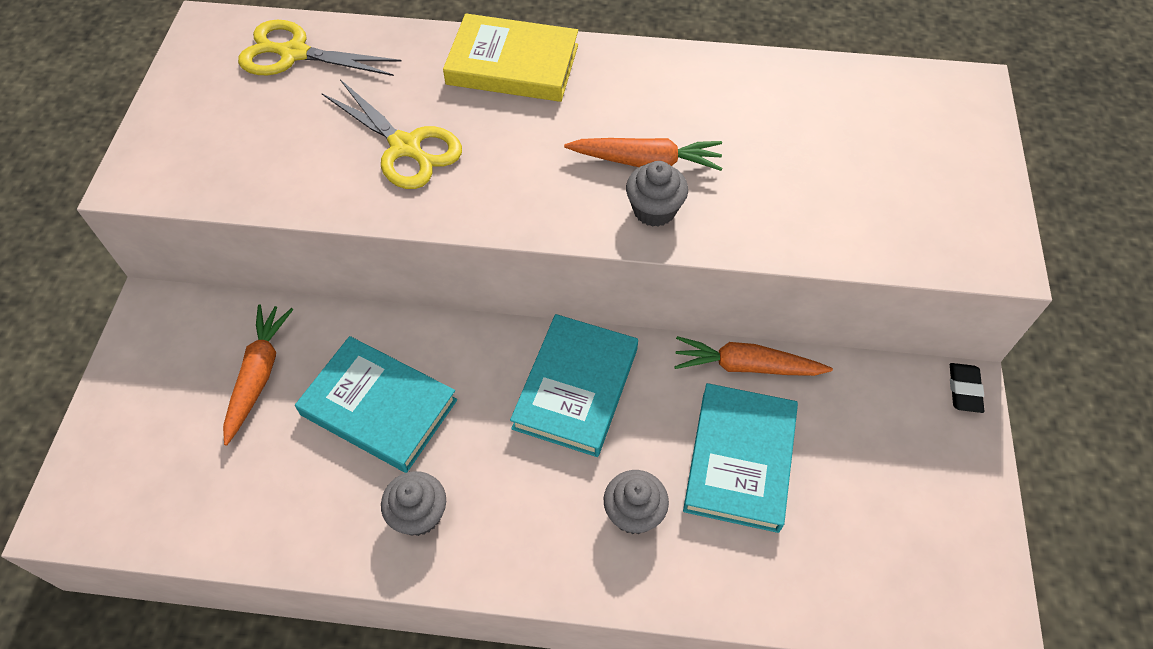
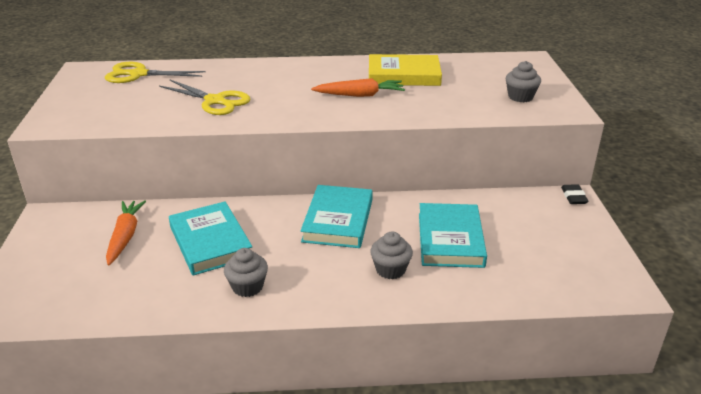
camera: 10 degrees left, 25 degrees down
(379, 407) = (210, 242): turquoise book -> turquoise book turned 45 degrees clockwise
(512, 64) = (272, 69): yellow book -> yellow book (403, 75)
(654, 210) = (370, 111): grey cupcake -> grey cupcake (520, 97)
(746, 366) = (441, 201): orange carrot -> none

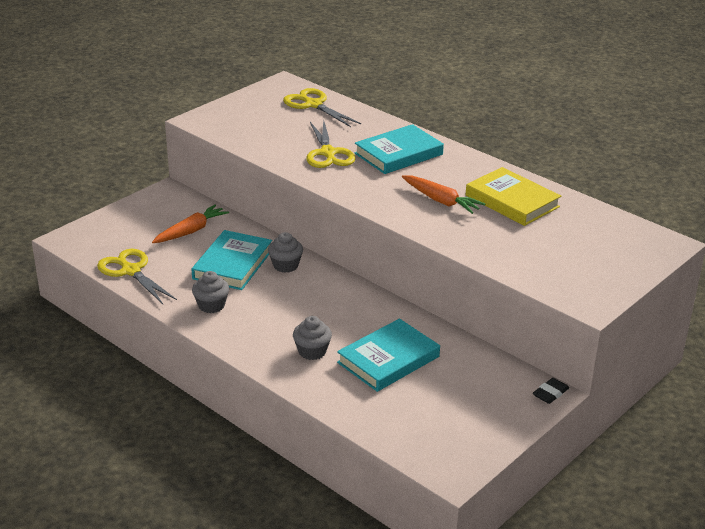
camera: 45 degrees right, 0 degrees up
(116, 305) = (130, 271): none -> yellow scissors
(338, 220) = (334, 299): turquoise book -> turquoise book (398, 154)
(520, 97) = (573, 270): grey cupcake -> grey cupcake (285, 265)

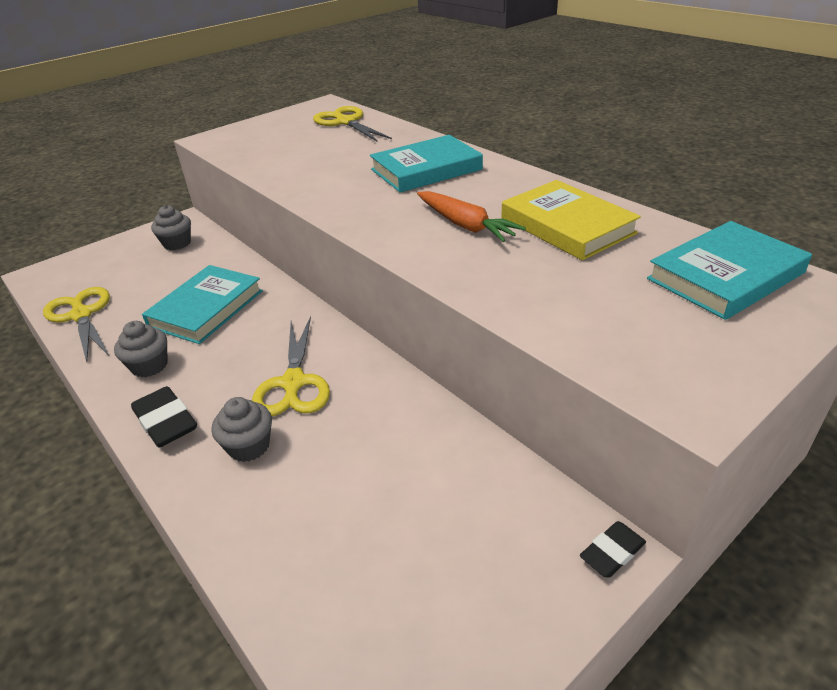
camera: 10 degrees right, 5 degrees up
(191, 231) = (180, 266): orange carrot -> none
(245, 340) = (166, 422): none -> black eraser
(285, 265) = (270, 311): grey cupcake -> grey cupcake (177, 243)
(328, 153) = (339, 170): yellow scissors -> yellow scissors (293, 383)
(388, 359) = (356, 466): turquoise book -> turquoise book (725, 276)

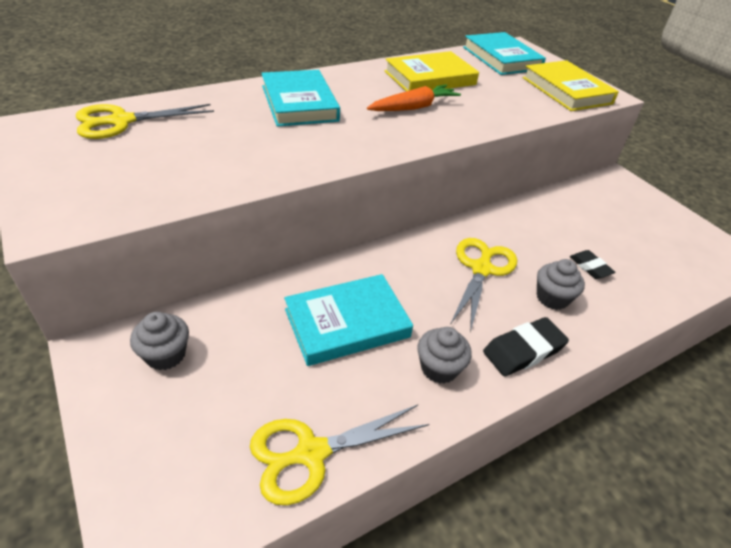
camera: 85 degrees left, 5 degrees up
(206, 308) = (347, 323): turquoise book -> turquoise book turned 60 degrees counterclockwise
(293, 383) = (481, 269): yellow scissors -> yellow scissors turned 75 degrees counterclockwise
(612, 552) = (617, 177): black eraser -> black eraser (590, 267)
(654, 349) = (566, 90): none -> yellow book

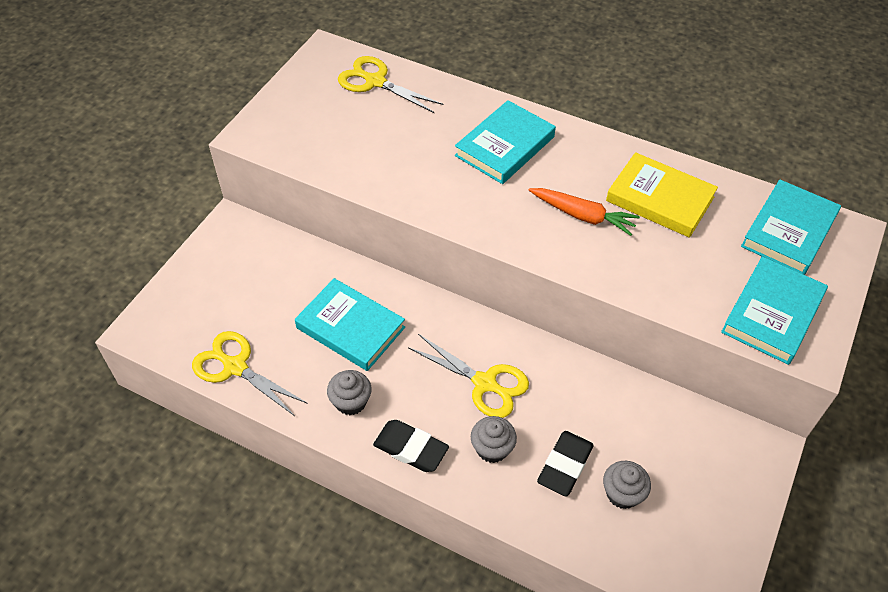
camera: 60 degrees right, 10 degrees up
(165, 355) = (252, 254): grey cupcake -> grey cupcake (622, 493)
(481, 269) = (485, 383): yellow scissors -> yellow scissors turned 45 degrees clockwise
(566, 90) = (772, 314): yellow book -> turquoise book
(590, 267) = (565, 465): black eraser -> black eraser, size x1.58

